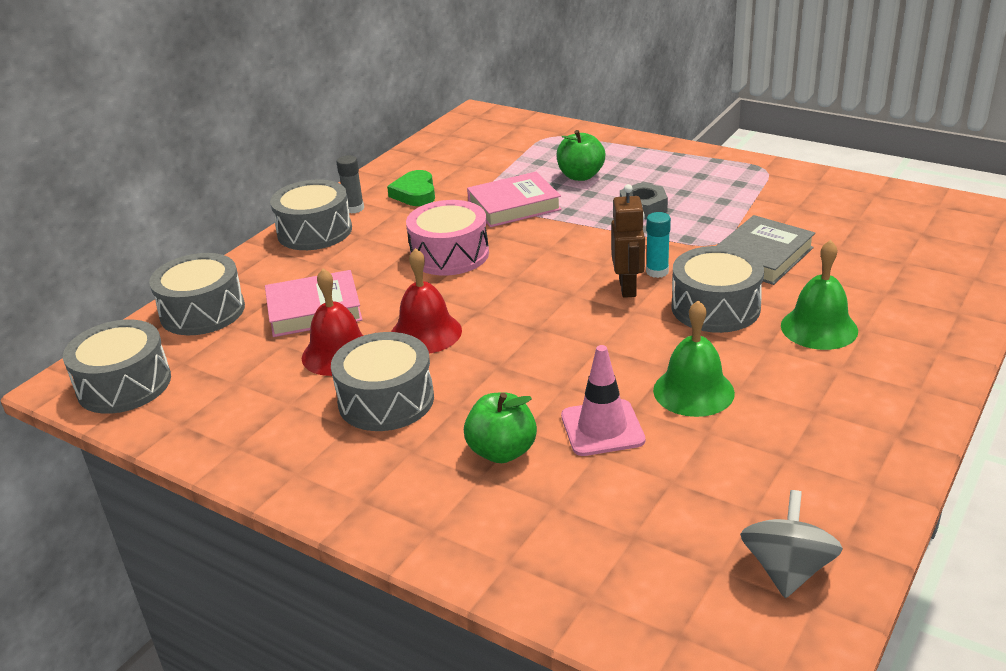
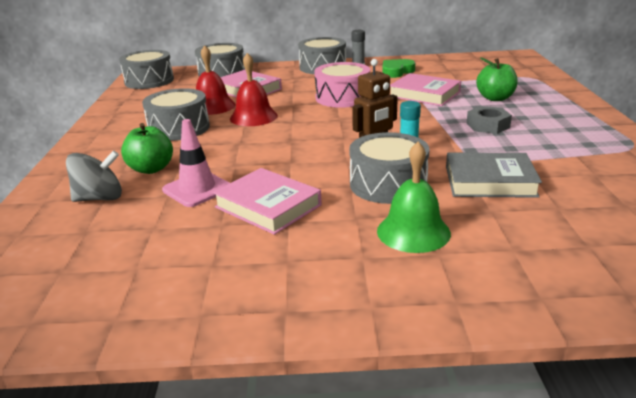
camera: 55 degrees right, 5 degrees down
(693, 391) = (268, 206): green bell -> pink book
(787, 570) = (69, 300): grey spinning top -> grey spinning top (100, 198)

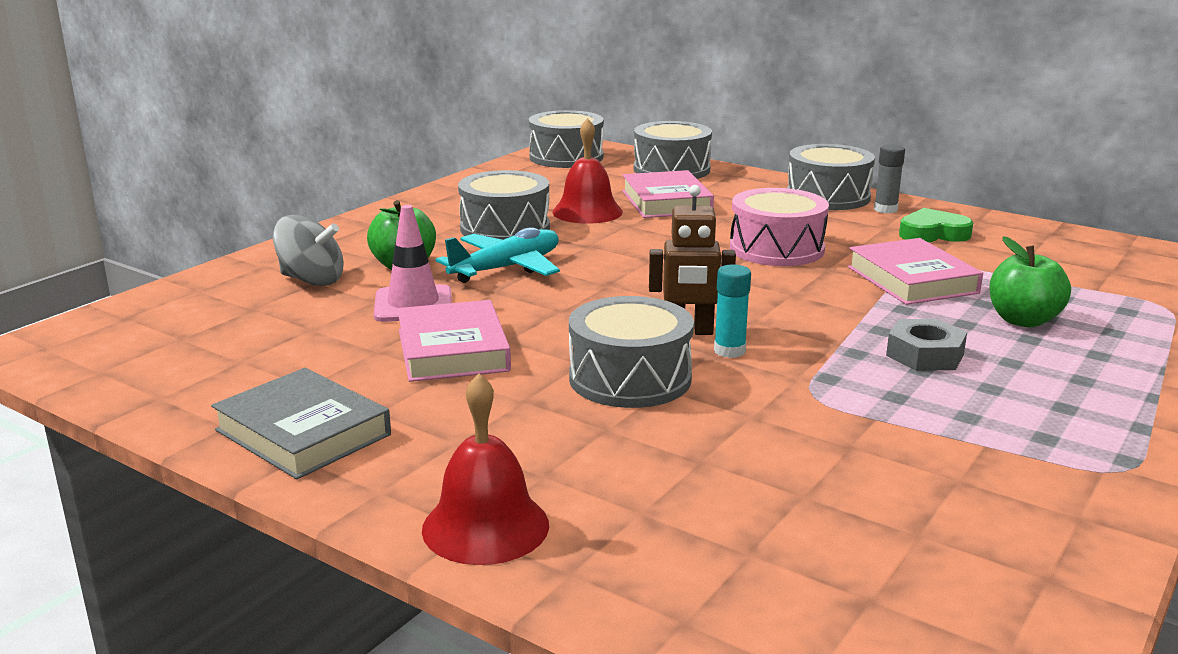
camera: 35 degrees right, 5 degrees down
(219, 150) = (506, 268): none -> turquoise plane
(253, 117) = (613, 240): red bell -> red bell (485, 526)
(413, 232) = (559, 442): green bell -> none
(489, 181) = (773, 426): grey book -> grey book (303, 432)

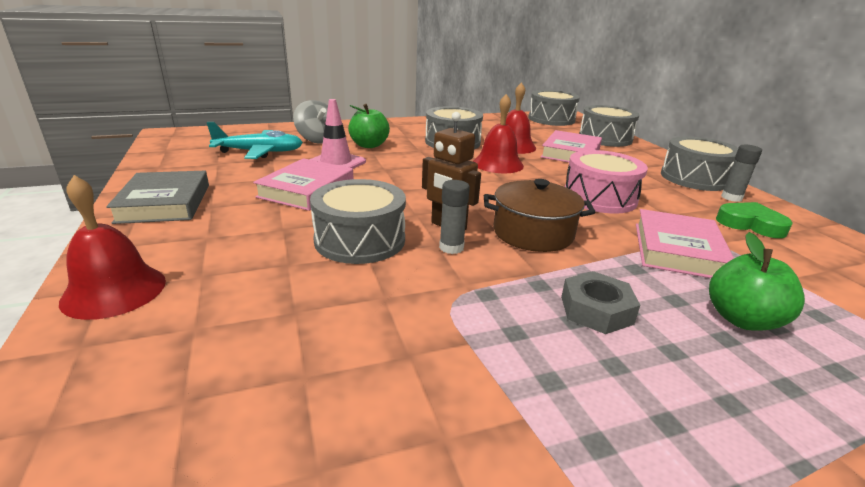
camera: 35 degrees right, 5 degrees up
(506, 268) = (414, 160): turquoise plane -> turquoise plane (259, 152)
(612, 242) = (498, 164): none -> red bell
(729, 351) = (451, 247): turquoise glue stick -> grey glue stick
(776, 308) = (533, 233): none -> brown pot

